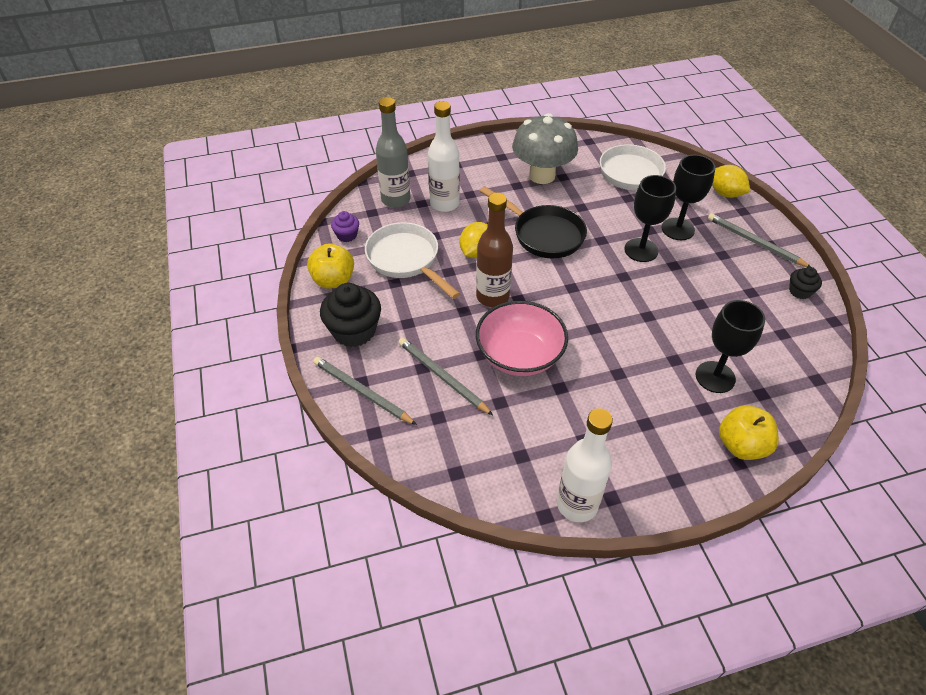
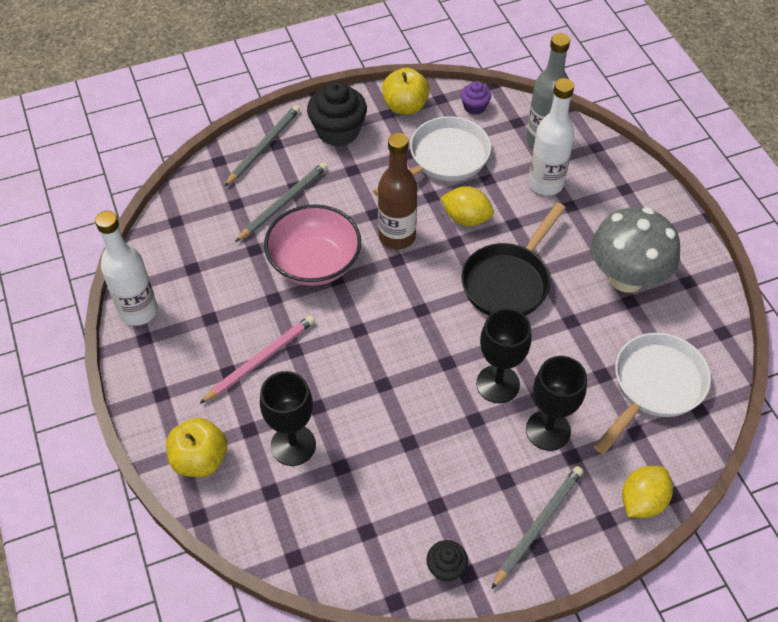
camera: 85 degrees right, 5 degrees up
(630, 399) = (260, 360): none -> pink pencil

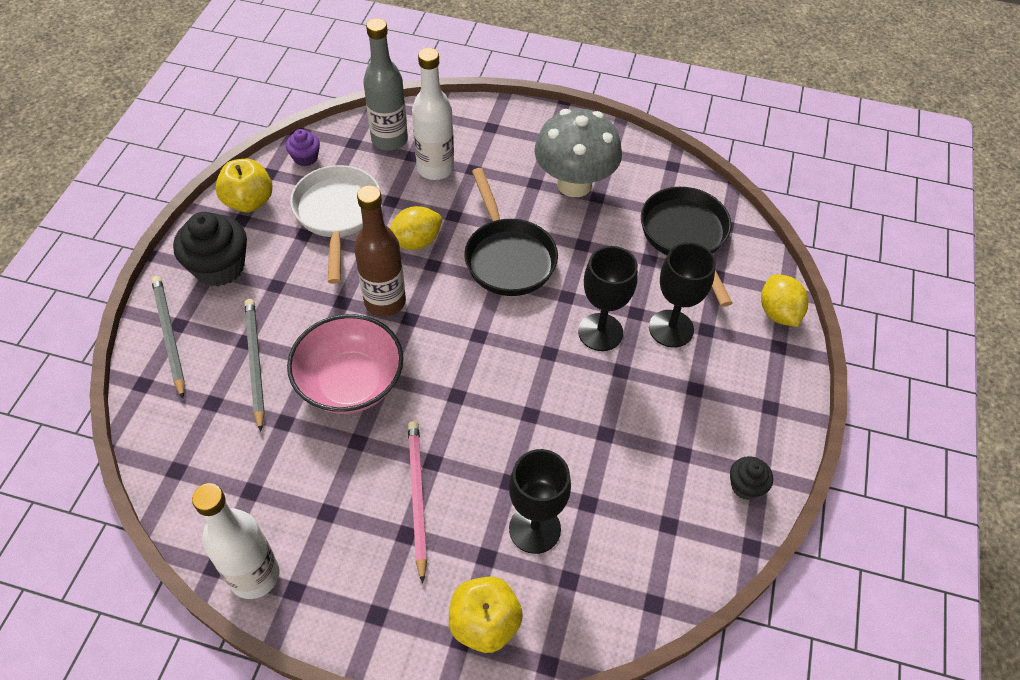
camera: 55 degrees left, 0 degrees up
(538, 526) = (752, 395): grey pencil -> none
(654, 386) = (685, 237): white pan -> black pan

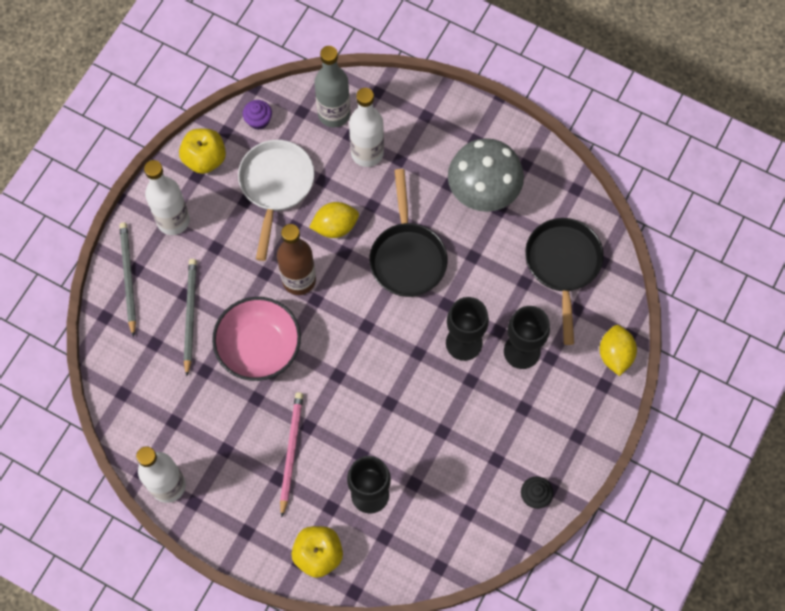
camera: 15 degrees right, 15 degrees up
(219, 267) = (173, 220): black cupcake -> white bottle

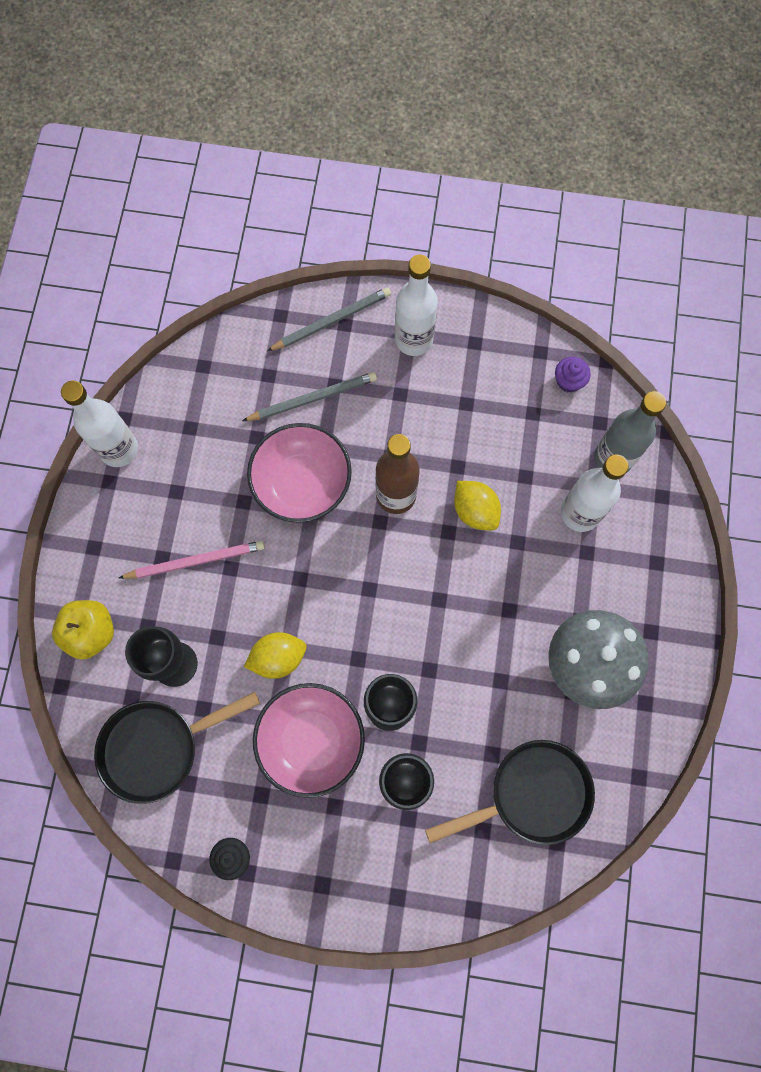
camera: 70 degrees right, 5 degrees up
(205, 159) = (498, 343): yellow apple -> none
(275, 186) = (497, 429): white pan -> none
(407, 257) = (470, 605): black pan -> black pan (158, 747)
(468, 409) = (311, 741): none -> pink bowl
(615, 355) = (441, 899): yellow lemon -> yellow lemon (278, 658)

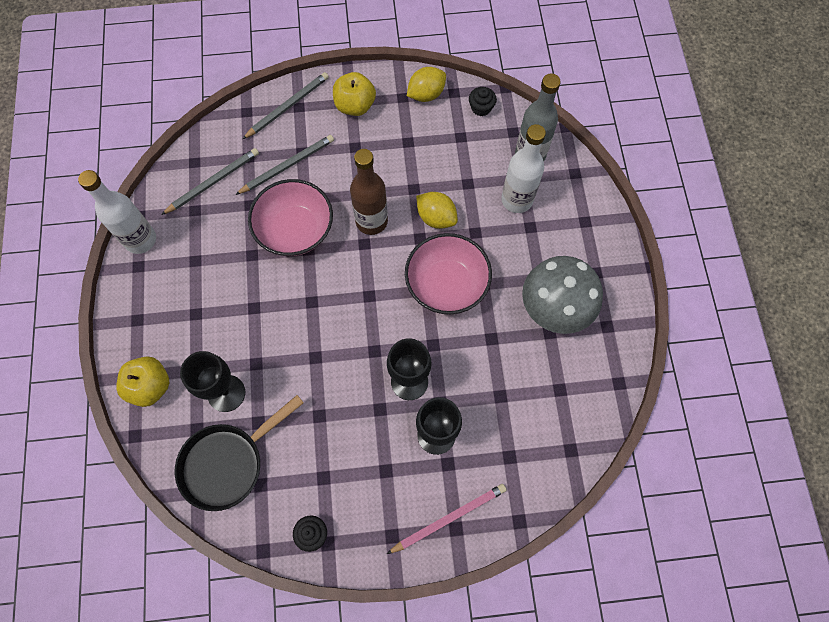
camera: 15 degrees left, 5 degrees down
(195, 561) = (223, 309): pink pencil -> pink pencil (448, 518)
(219, 397) = (213, 182): none -> grey pencil
(278, 658) = (310, 366): yellow lemon -> yellow lemon (426, 94)
(311, 741) = (353, 424): pink bowl -> pink bowl (446, 284)
(414, 339) = (355, 105): white bottle -> yellow apple
(531, 794) = (540, 418): black pan -> none
(569, 381) = (481, 108): purple cupcake -> black cupcake

